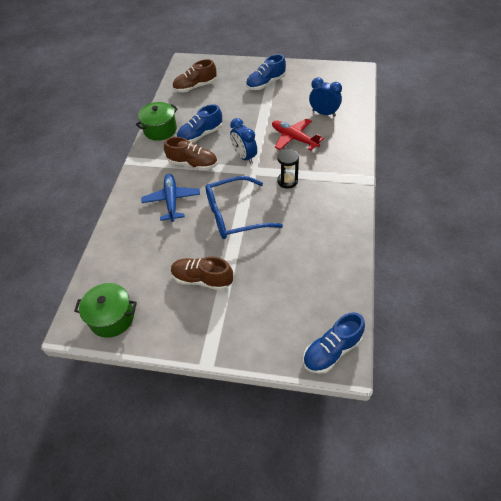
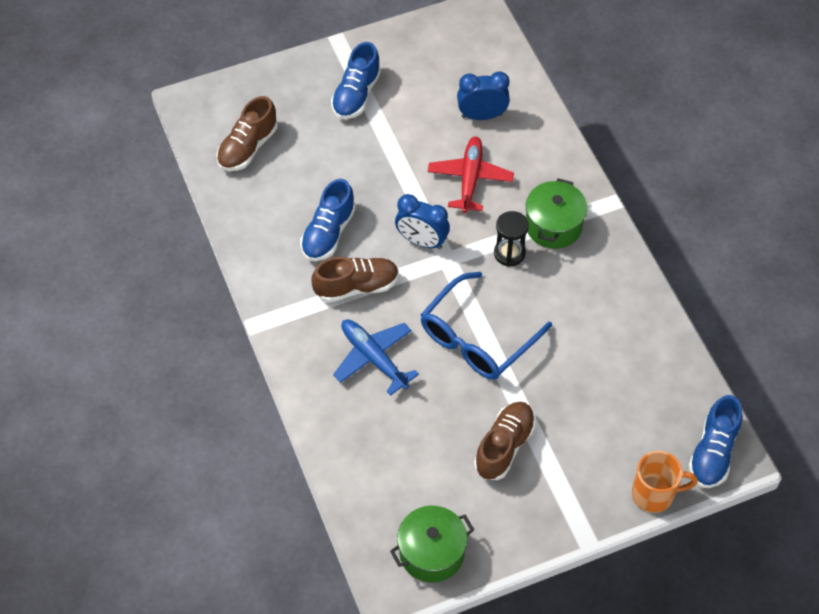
camera: 35 degrees left, 5 degrees up
(160, 130) = (258, 251): green pot -> green pot (553, 226)
(202, 279) = (504, 446): brown shoe -> brown shoe turned 135 degrees clockwise
(272, 356) = (654, 494): none -> orange mug
(294, 138) = (470, 179): red plane -> red plane turned 90 degrees clockwise

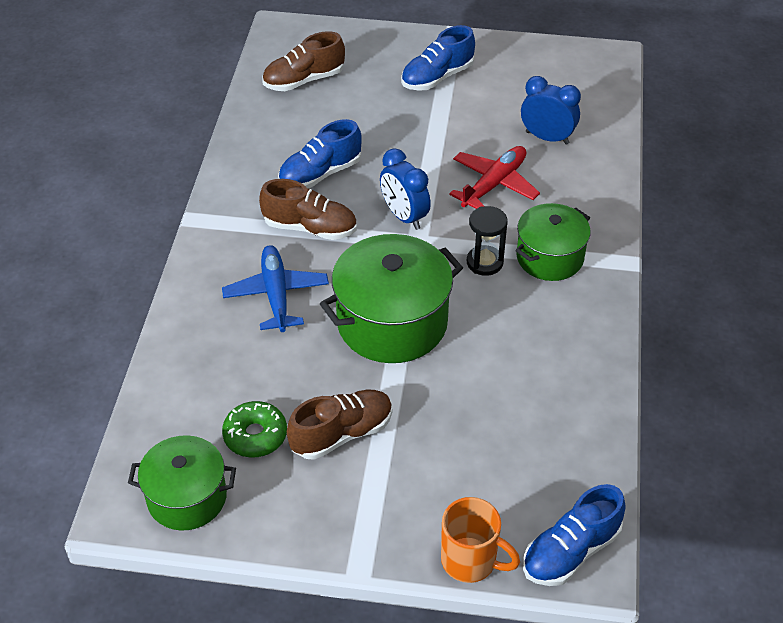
camera: 30 degrees right, 10 degrees down
(444, 480) = (255, 435): none -> green donut
(476, 338) = (392, 322): blue glasses -> green pot

